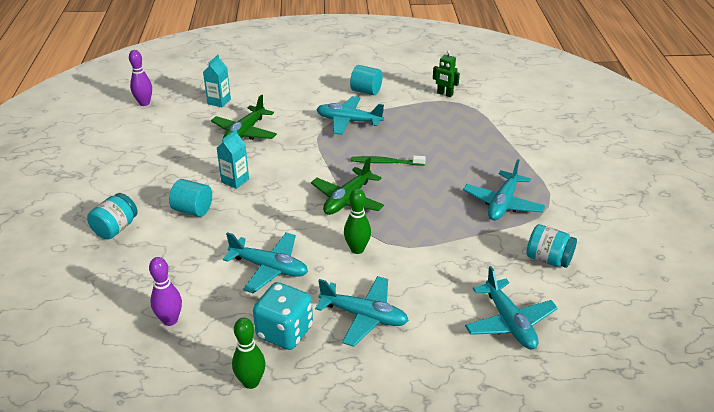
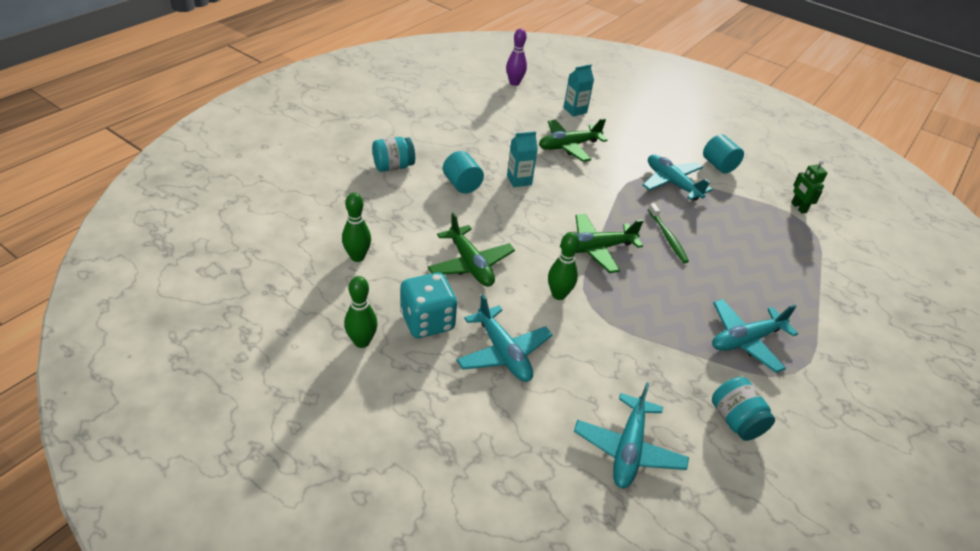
camera: 35 degrees right, 5 degrees up
(170, 320) = (357, 257): purple bowling pin -> green bowling pin
(269, 268) = (470, 264): turquoise plane -> green plane
(386, 162) = (667, 237): green toothbrush -> green toothbrush turned 150 degrees counterclockwise

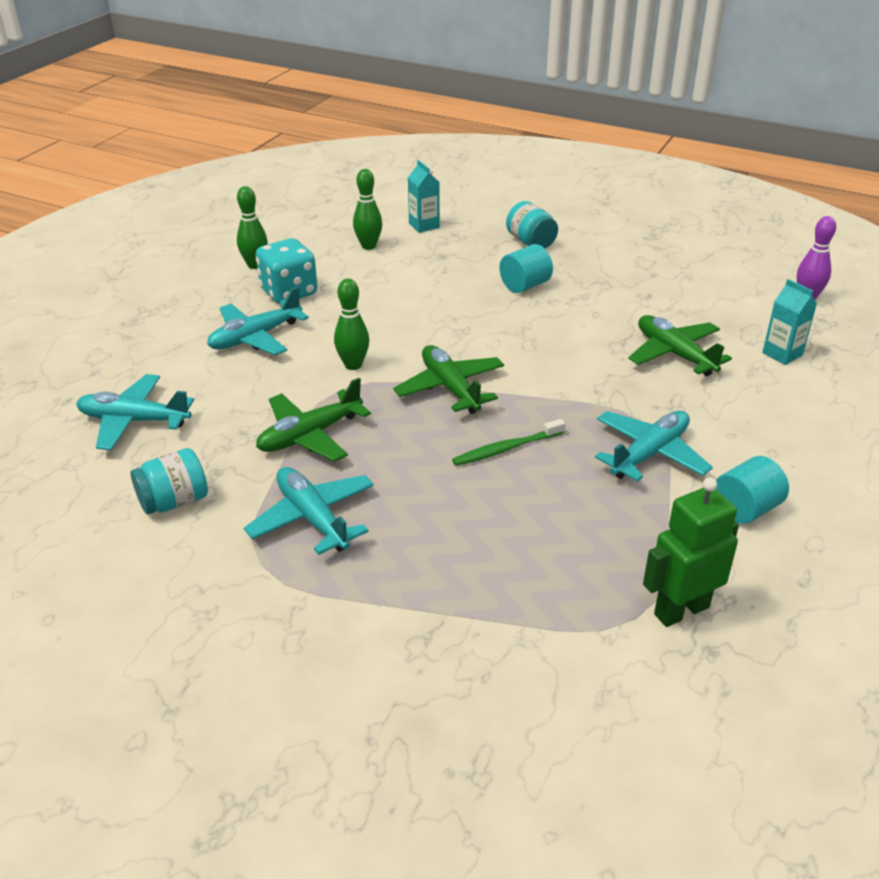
camera: 85 degrees right, 5 degrees down
(470, 264) = (383, 306): green plane -> green plane (310, 435)
(519, 180) = (561, 322): turquoise carton -> turquoise carton (424, 225)
(798, 207) = (681, 610): green robot -> green robot, size x1.58

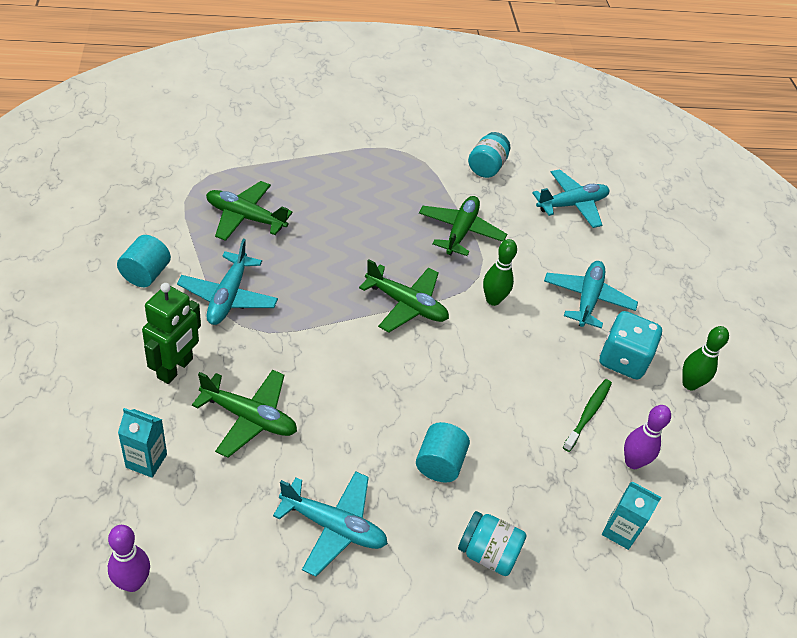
camera: 140 degrees right, 10 degrees up
(312, 518) = (405, 182): turquoise plane -> turquoise plane (333, 527)
(368, 246) = (632, 462): green bowling pin -> purple bowling pin
(506, 449) = (329, 266): green toothbrush -> green toothbrush (588, 414)
(579, 541) = (245, 217): none -> green plane
(681, 610) = (169, 196): green robot -> green robot (175, 368)

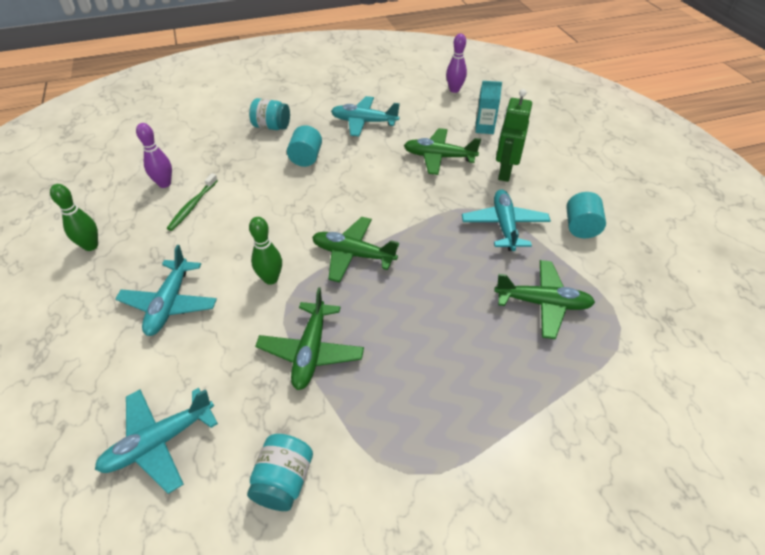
camera: 175 degrees right, 0 degrees up
(620, 531) = (185, 149): turquoise carton -> none
(623, 360) = (149, 252): turquoise dice -> none

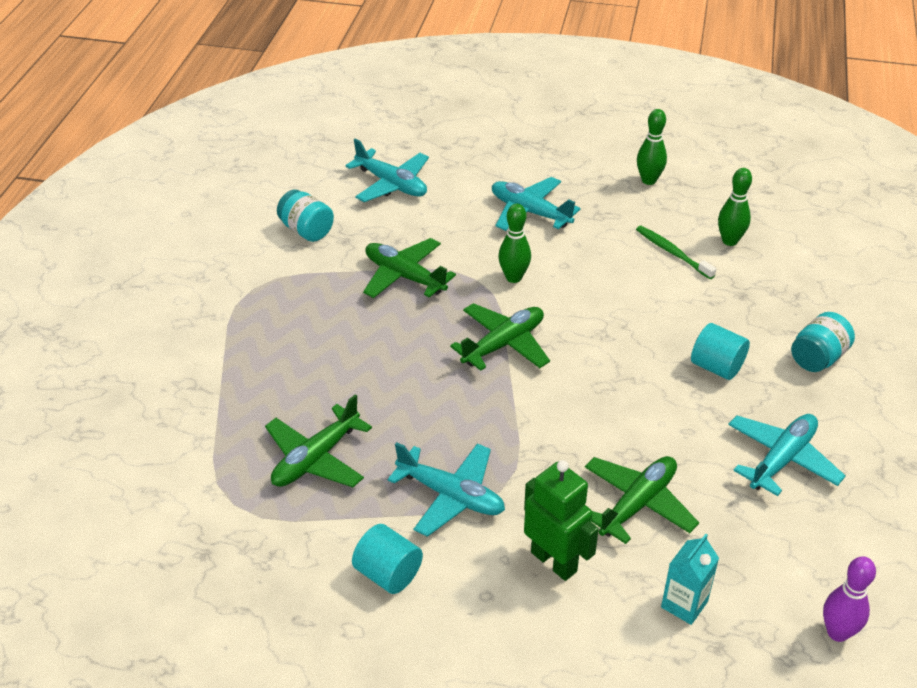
camera: 120 degrees right, 5 degrees down
(159, 442) = (391, 184): turquoise plane -> turquoise plane turned 135 degrees clockwise
(164, 184) = (729, 241): purple bowling pin -> green bowling pin

